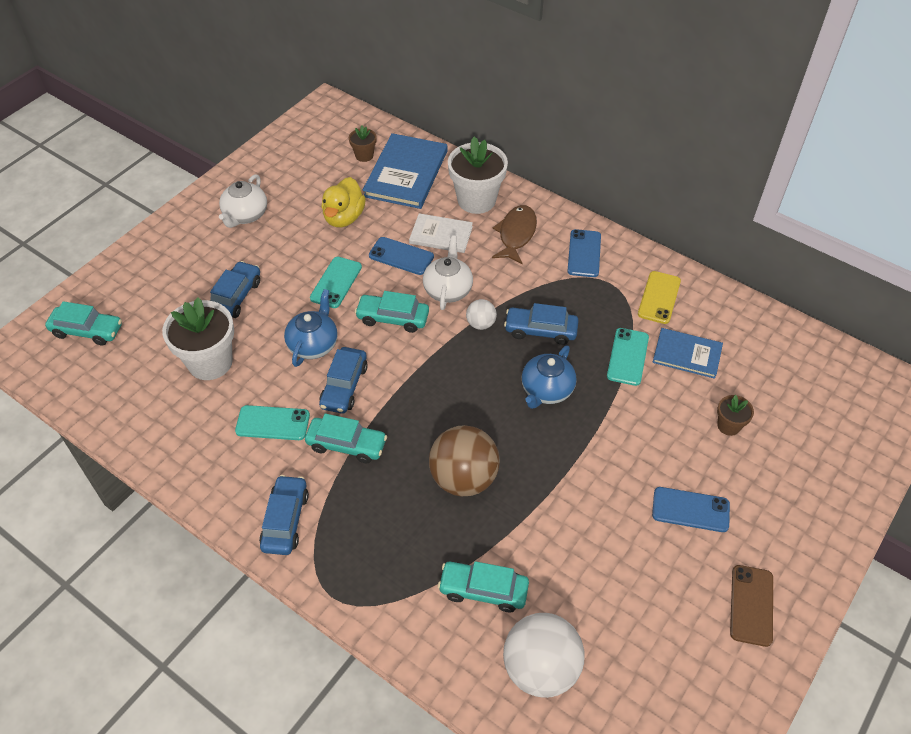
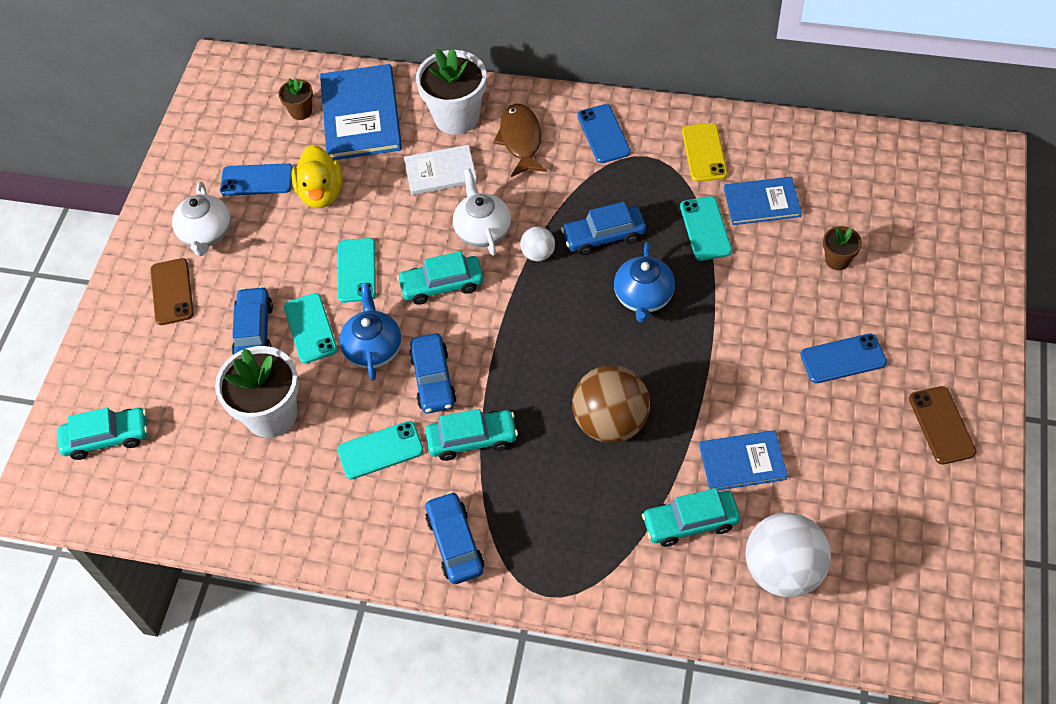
camera: 20 degrees left, 5 degrees up
(196, 246) = (172, 292): none -> brown phone
(277, 311) = (310, 328): none -> turquoise phone
(401, 256) = (411, 213): blue phone -> blue phone (257, 180)
(555, 559) = (742, 462): none -> blue book

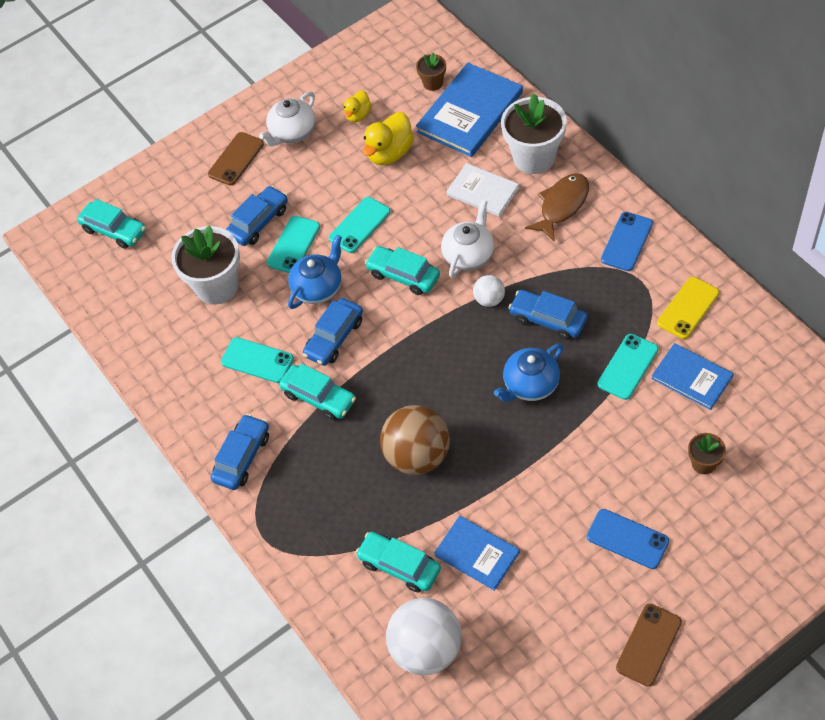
camera: 45 degrees right, 0 degrees up
(257, 180) = (358, 115): blue phone -> yellow duck

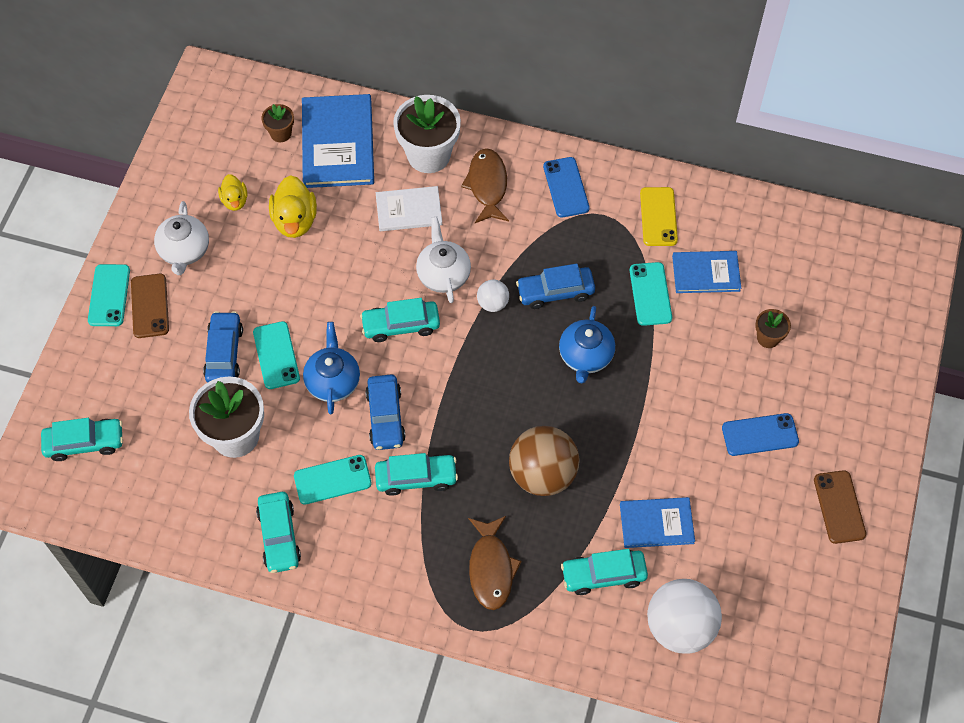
camera: 45 degrees left, 5 degrees up
(186, 378) = (279, 536): none -> turquoise car
(242, 457) = (393, 573): blue car -> none
(317, 502) = (491, 568): none -> brown fish
(359, 225) = (323, 302): turquoise phone -> turquoise phone (109, 295)

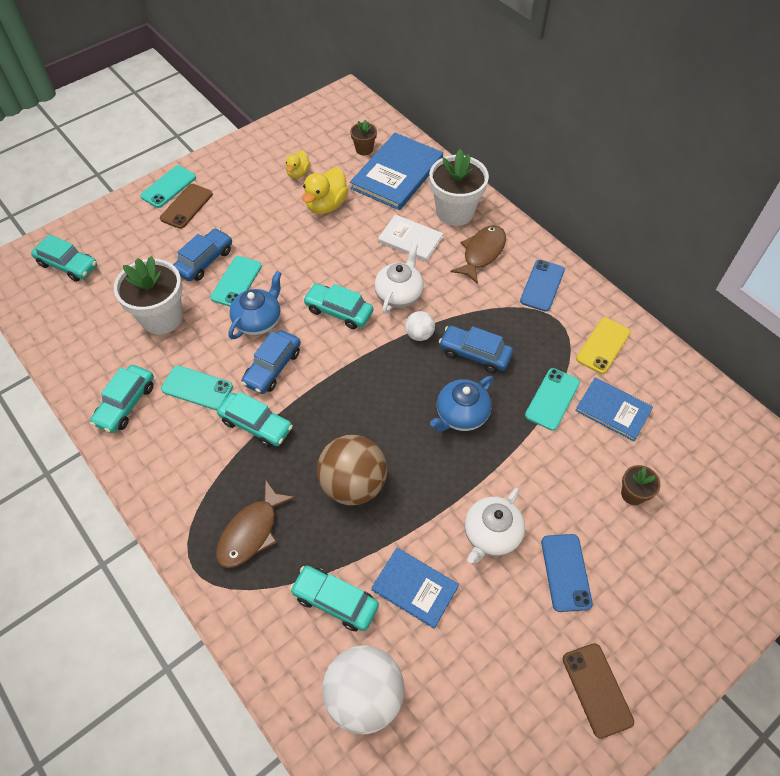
camera: 35 degrees right, 5 degrees down
(184, 251) = (239, 186): white teapot -> white teapot (491, 534)
(760, 435) = (565, 572): blue phone -> blue phone turned 60 degrees clockwise
(839, 507) = (597, 689): brown phone -> brown phone turned 45 degrees counterclockwise

